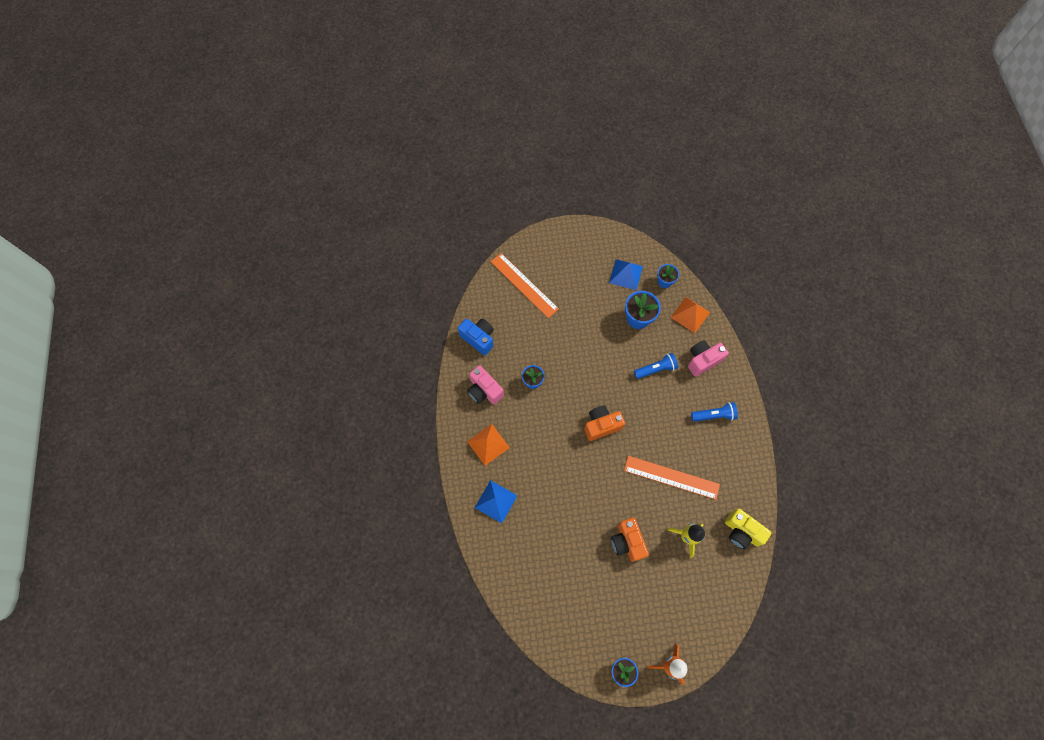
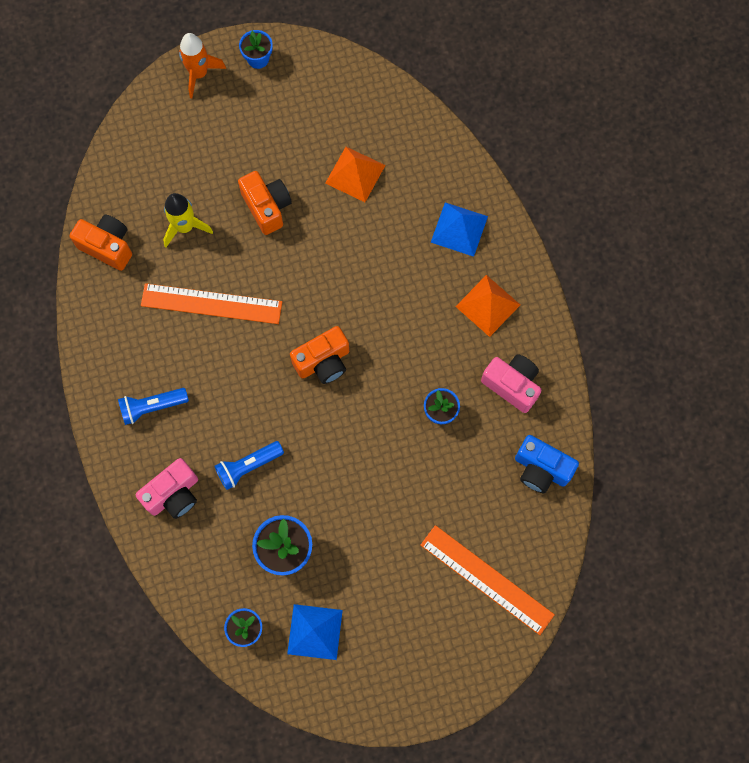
camera: 170 degrees right, 5 degrees up
(690, 314) = (198, 573): orange pyramid -> orange pyramid (355, 174)
(741, 532) = (107, 246): yellow camera -> orange camera

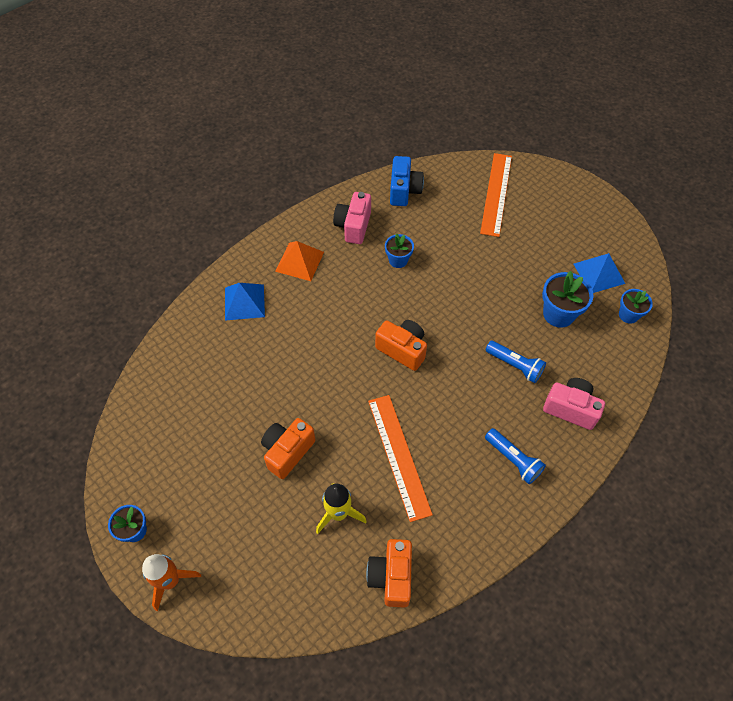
camera: 115 degrees left, 15 degrees down
(355, 174) = (226, 395): orange pyramid -> none

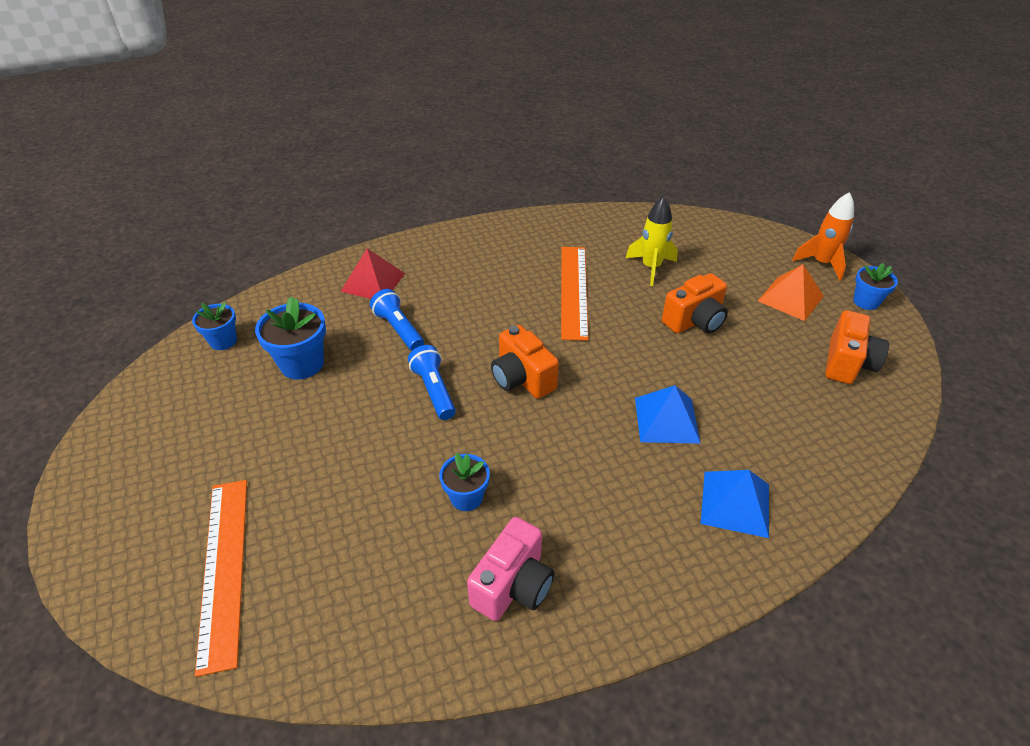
camera: 160 degrees left, 15 degrees down
(299, 261) = (631, 546): orange pyramid -> orange pyramid (790, 298)
(391, 576) = (615, 225): orange camera -> orange camera (847, 363)
(404, 191) = (381, 635): blue camera -> none
(496, 194) = (224, 568): orange ruler -> orange ruler turned 45 degrees counterclockwise
(513, 460) = (461, 262): blue flashlight -> blue flashlight (434, 390)
(570, 408) = (373, 282): pink camera -> red pyramid
(599, 273) = (204, 394): blue pyramid -> blue pyramid (666, 420)

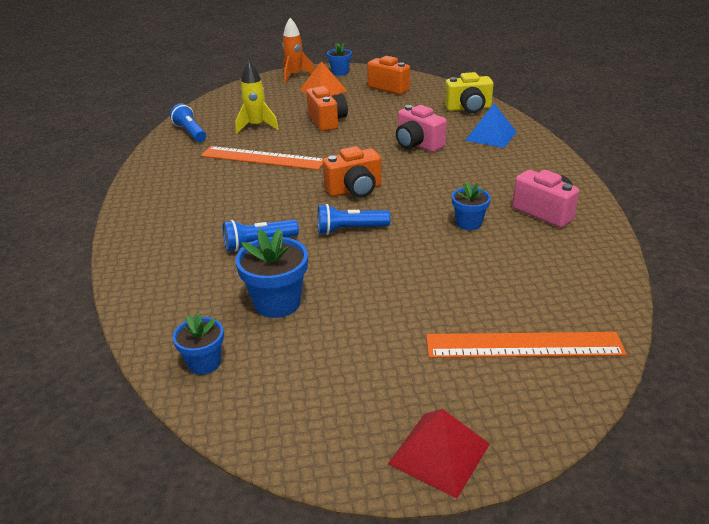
camera: 75 degrees left, 10 degrees down
(373, 282) = (173, 255): red pyramid -> red pyramid (439, 453)
(613, 226) = (190, 132): none -> blue flashlight
(666, 420) = (417, 144): blue pyramid -> pink camera
(825, 466) = (468, 108): none -> yellow camera

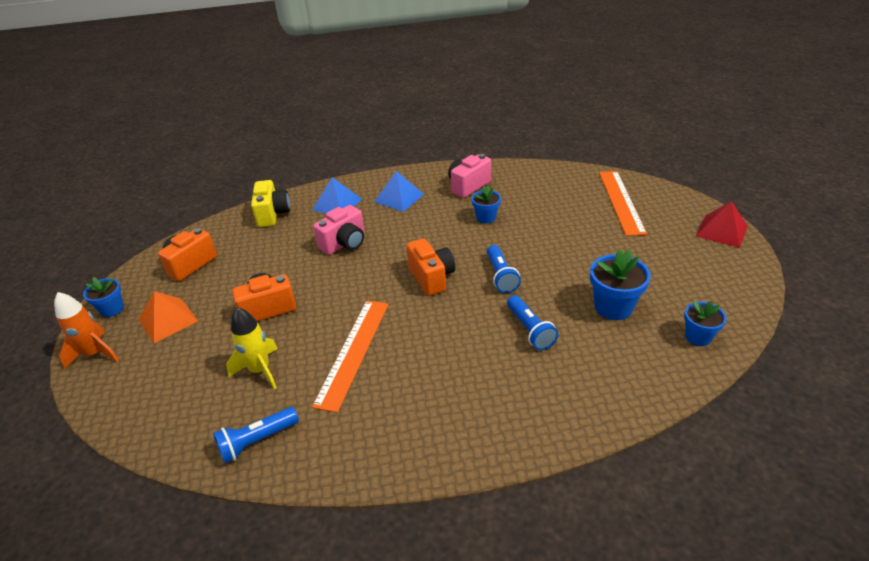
camera: 90 degrees left, 5 degrees up
(508, 168) = (399, 198): none -> blue pyramid

